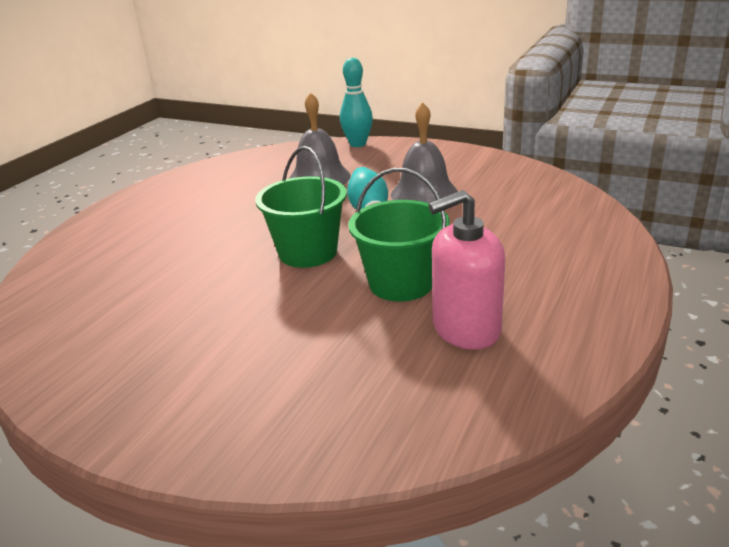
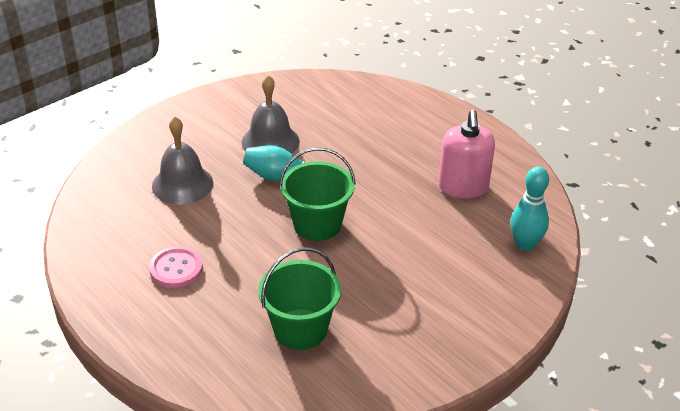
camera: 70 degrees left, 10 degrees up
(199, 208) = (176, 269): none -> pink button
(358, 144) = (127, 142): turquoise bowling pin -> turquoise bowling pin (525, 244)
(401, 283) = (395, 195): green bucket -> green bucket (300, 329)

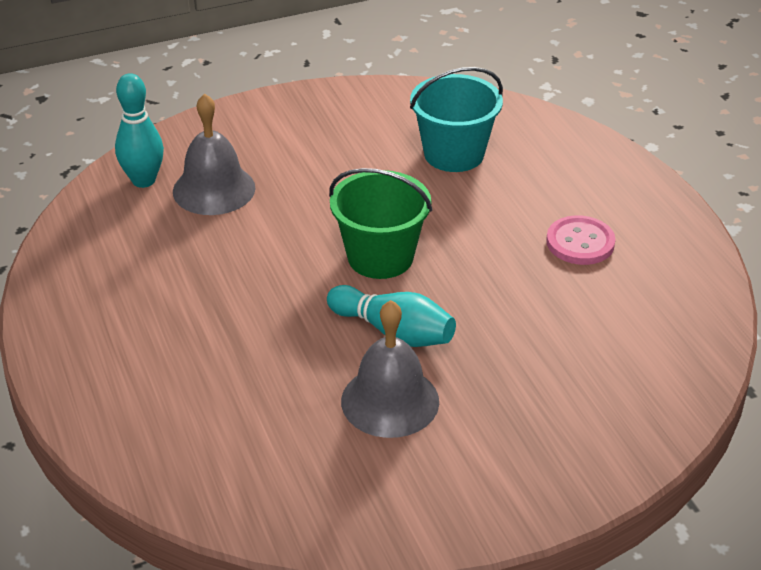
camera: 160 degrees left, 0 degrees up
(182, 184) = (550, 357): grey bell -> grey bell (214, 189)
(300, 329) = (454, 154): green bucket -> turquoise bucket
(463, 187) = (155, 263): pink soap dispenser -> none

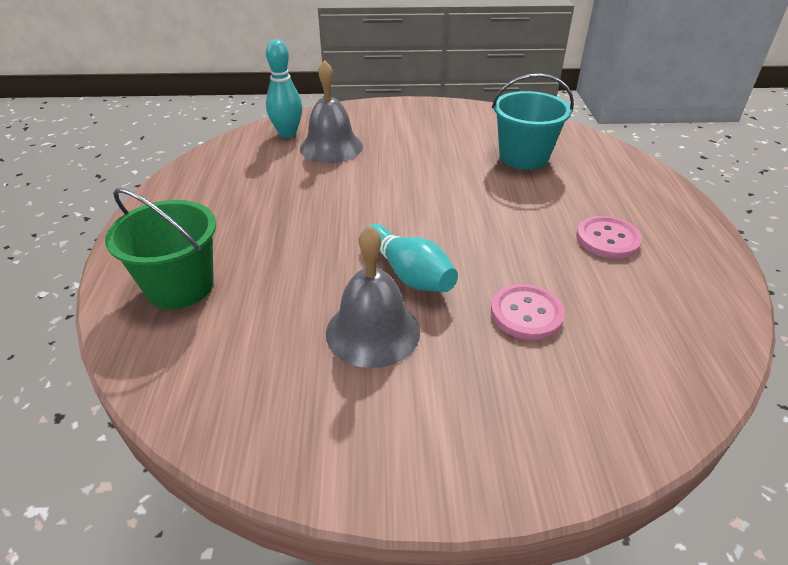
camera: 20 degrees right, 0 degrees up
(380, 257) = (428, 215): green bucket -> green bucket (180, 286)
(529, 345) = (526, 314): none -> pink button

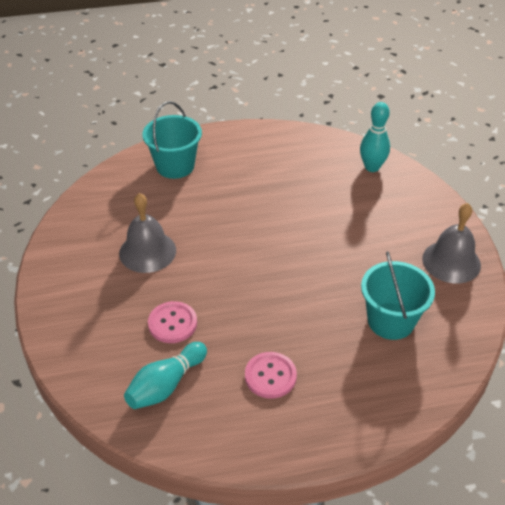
camera: 80 degrees right, 5 degrees up
(180, 286) = (175, 166): green bucket -> turquoise bucket
(331, 147) = (359, 195): grey bell -> grey bell (451, 261)
(408, 274) = (204, 261): turquoise bowling pin -> turquoise bowling pin (166, 385)

